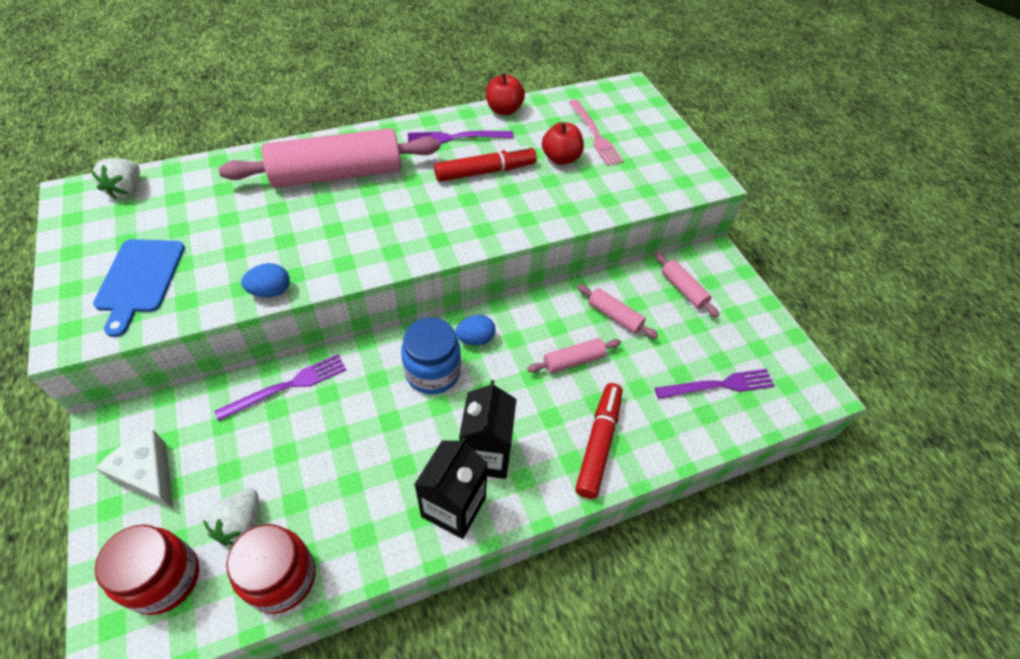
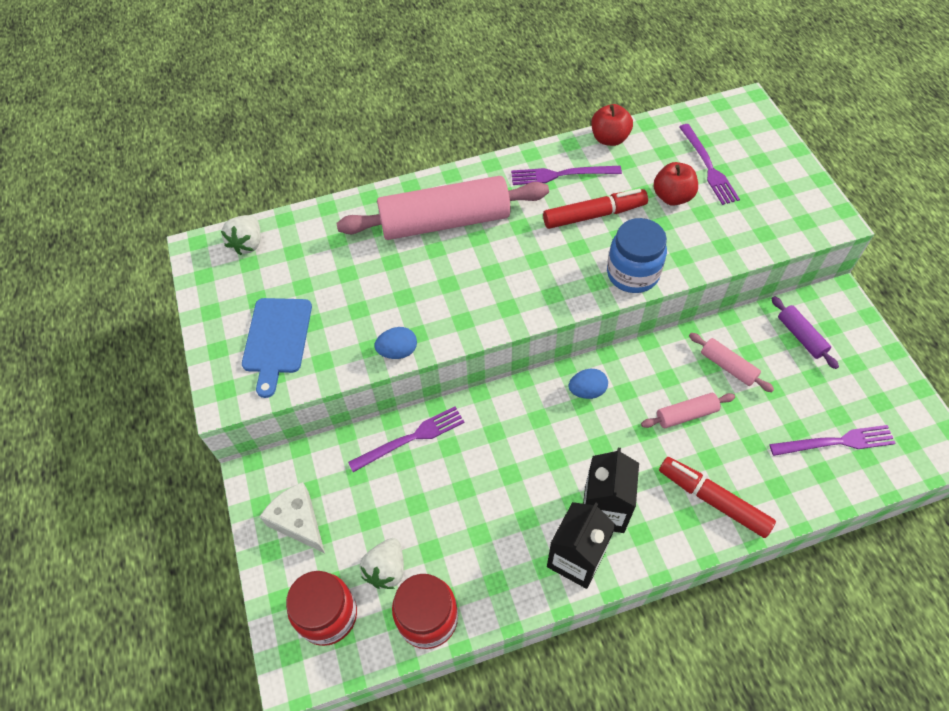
camera: 10 degrees right, 5 degrees up
(433, 372) = (547, 425): blue jar -> blue jar (632, 273)
(595, 135) = (708, 167): pink fork -> purple fork
(598, 443) = (713, 500): red marker -> red marker turned 75 degrees counterclockwise
(683, 289) = (801, 336): pink rolling pin -> purple rolling pin

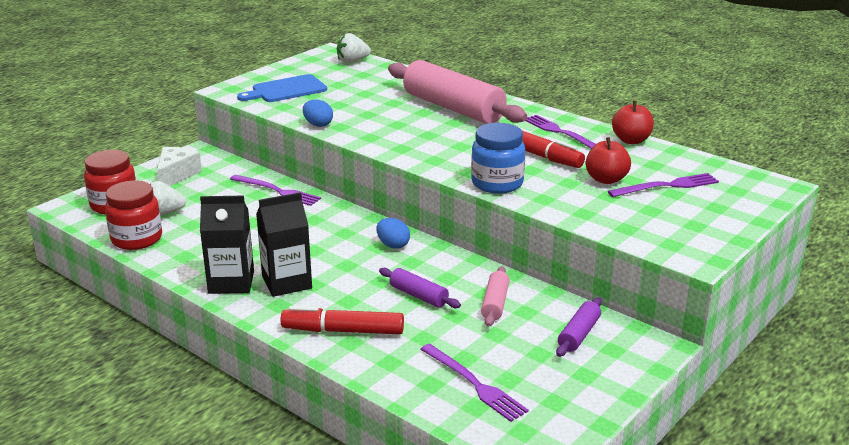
camera: 55 degrees right, 30 degrees down
(686, 414) = (418, 296): pink rolling pin -> purple rolling pin
(708, 167) = (667, 186): purple fork -> purple fork turned 150 degrees counterclockwise
(713, 500) = (343, 331): red marker -> red marker turned 90 degrees counterclockwise

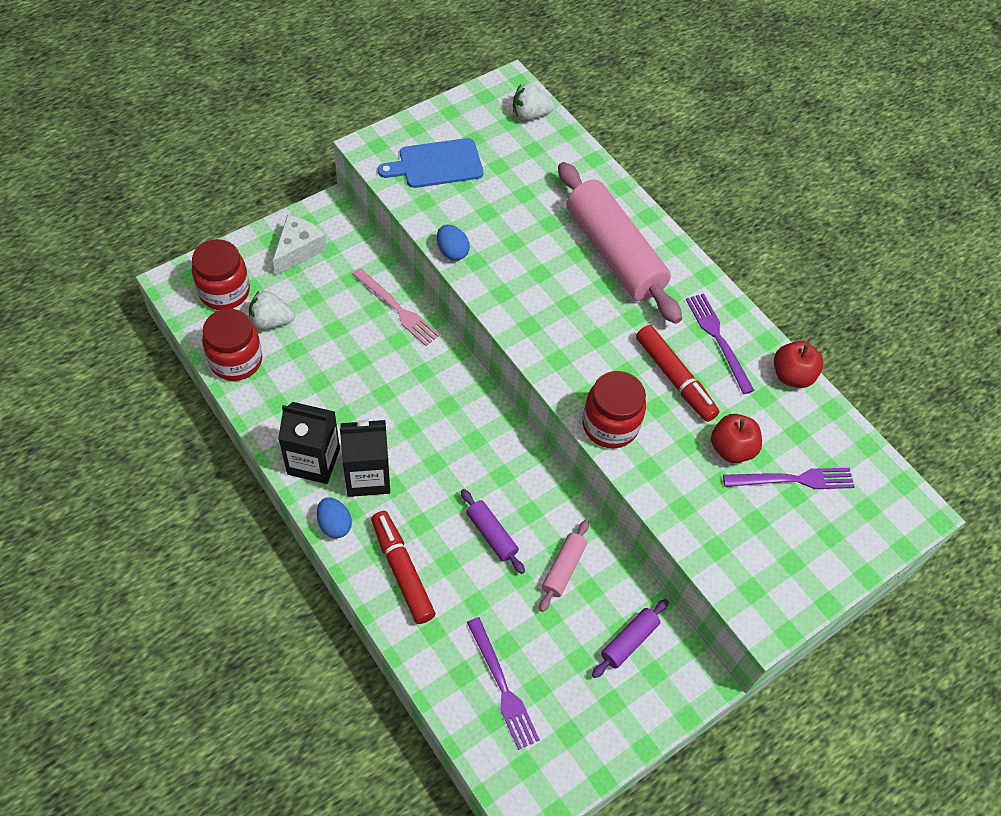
camera: 10 degrees right, 30 degrees up
(277, 191) = (397, 309): purple fork -> pink fork
(343, 331) = (402, 570): red marker -> red marker turned 45 degrees clockwise
(393, 245) = (491, 441): blue egg -> blue egg (334, 524)
(497, 183) = (610, 425): blue jar -> red jar

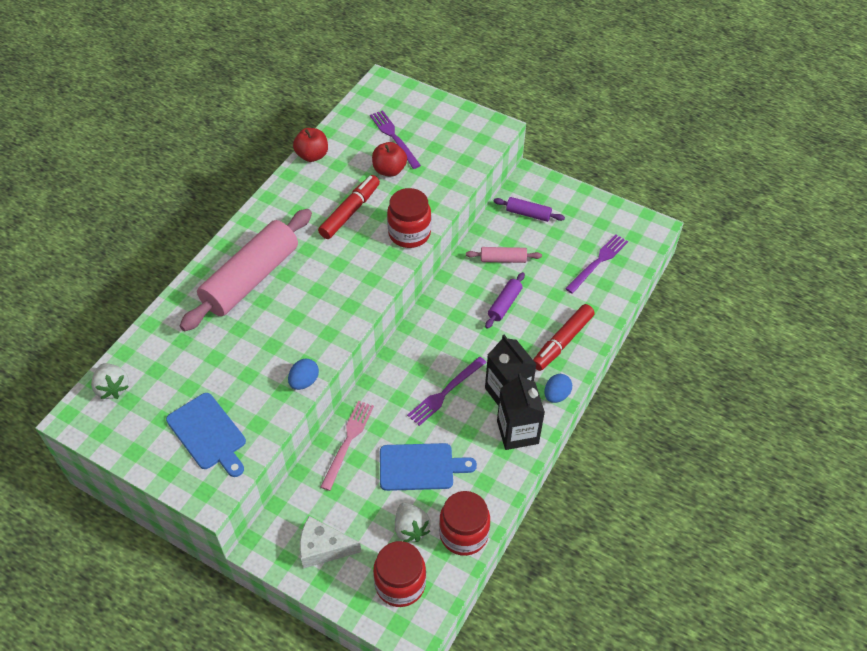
camera: 110 degrees left, 5 degrees down
(330, 356) = (420, 467): none -> blue cutting board
(718, 339) = (302, 199): purple fork -> purple fork (445, 392)

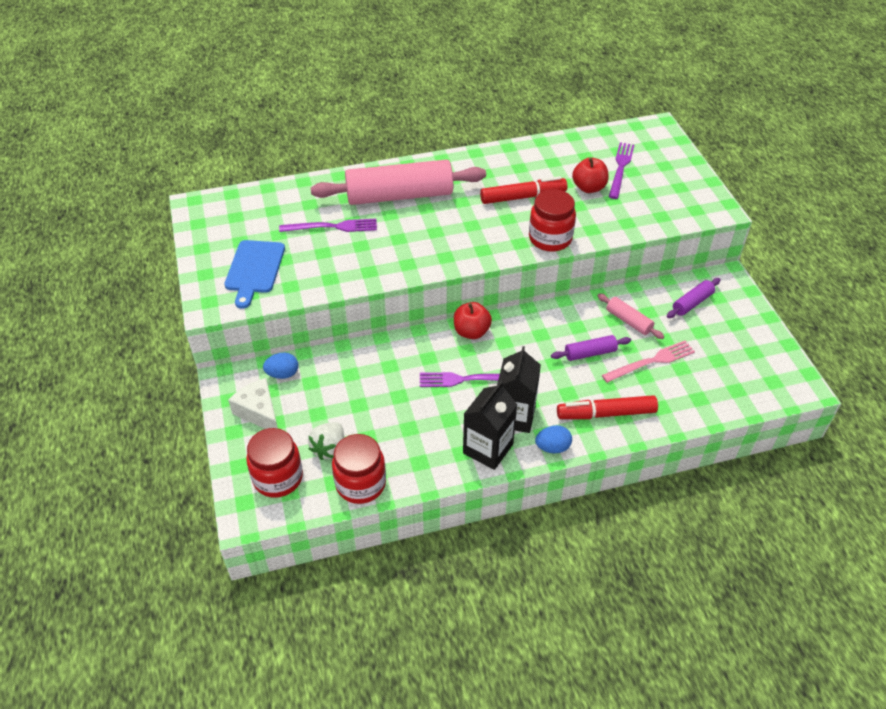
camera: 45 degrees right, 5 degrees down
(113, 388) = (236, 203): white strawberry -> none
(304, 381) = (352, 282): blue egg -> blue egg (283, 374)
(312, 155) = (541, 145): red apple -> red apple (471, 332)
(348, 441) = (358, 359): pink fork -> pink fork (651, 361)
(420, 467) = (386, 414): blue cutting board -> none
(528, 214) = (692, 303): purple rolling pin -> purple rolling pin turned 75 degrees clockwise
(598, 262) = (713, 378): purple fork -> purple fork (332, 227)

